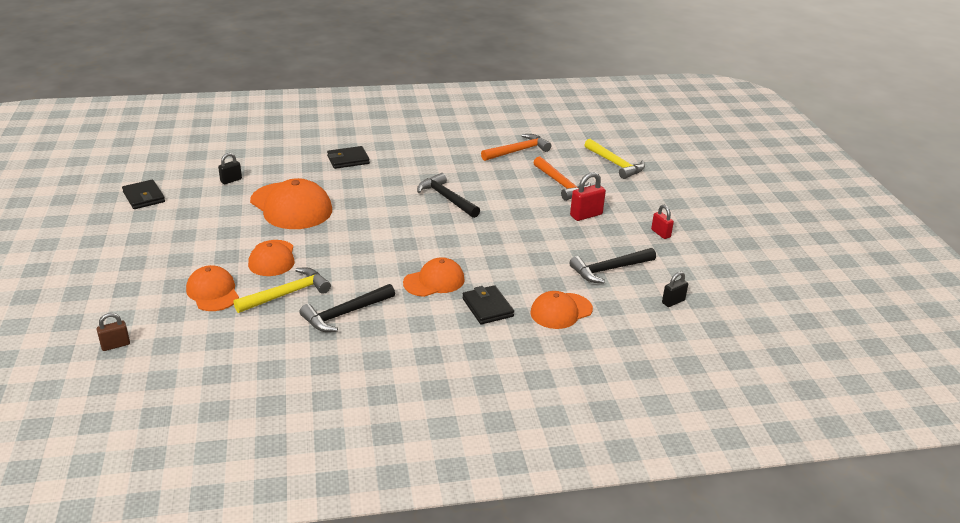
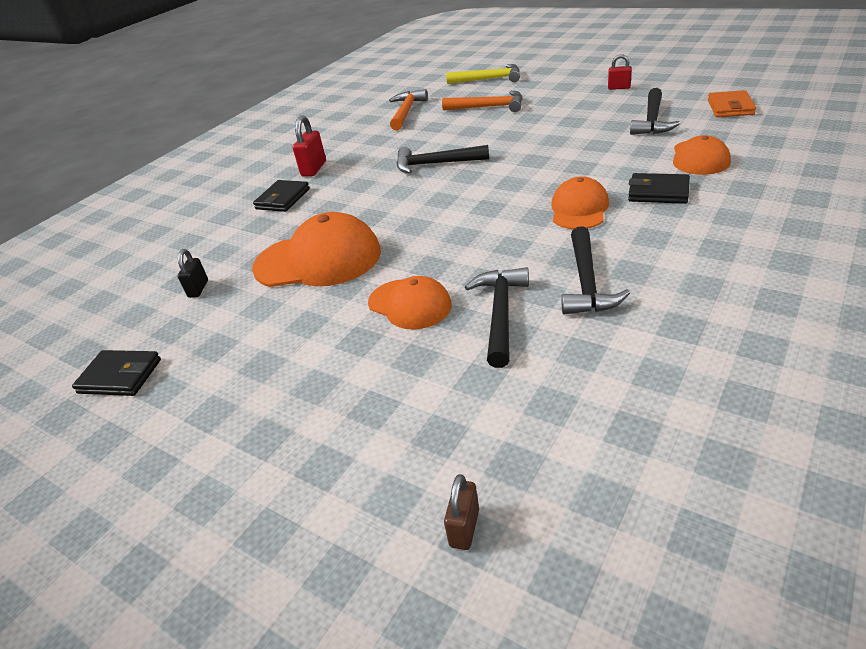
camera: 40 degrees left, 5 degrees up
(213, 292) = (429, 377): orange cap -> none
(287, 294) = (500, 314): yellow hammer -> black hammer
(586, 215) = (552, 109): red padlock -> red padlock (314, 169)
(673, 302) = (730, 107): black padlock -> orange wallet

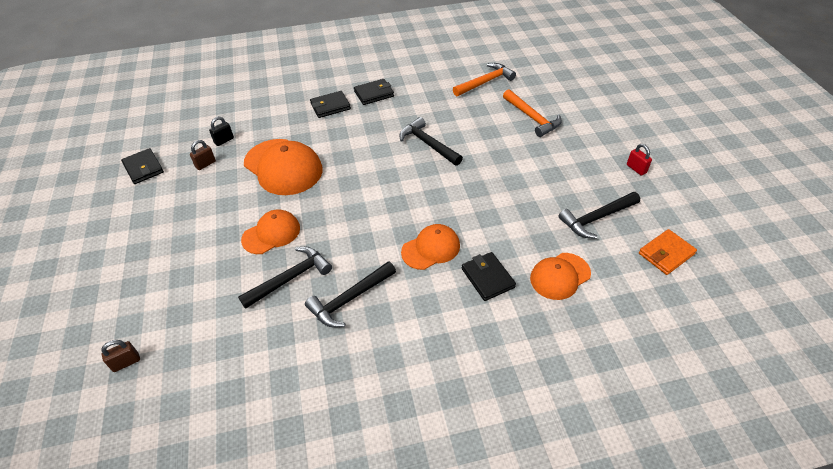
camera: 40 degrees right, 10 degrees up
(211, 317) = (205, 164): none -> brown padlock
(314, 169) = (374, 94): red padlock -> black wallet
(409, 304) = (271, 234): orange cap -> orange cap turned 120 degrees counterclockwise
(489, 79) = (577, 89): yellow hammer -> none

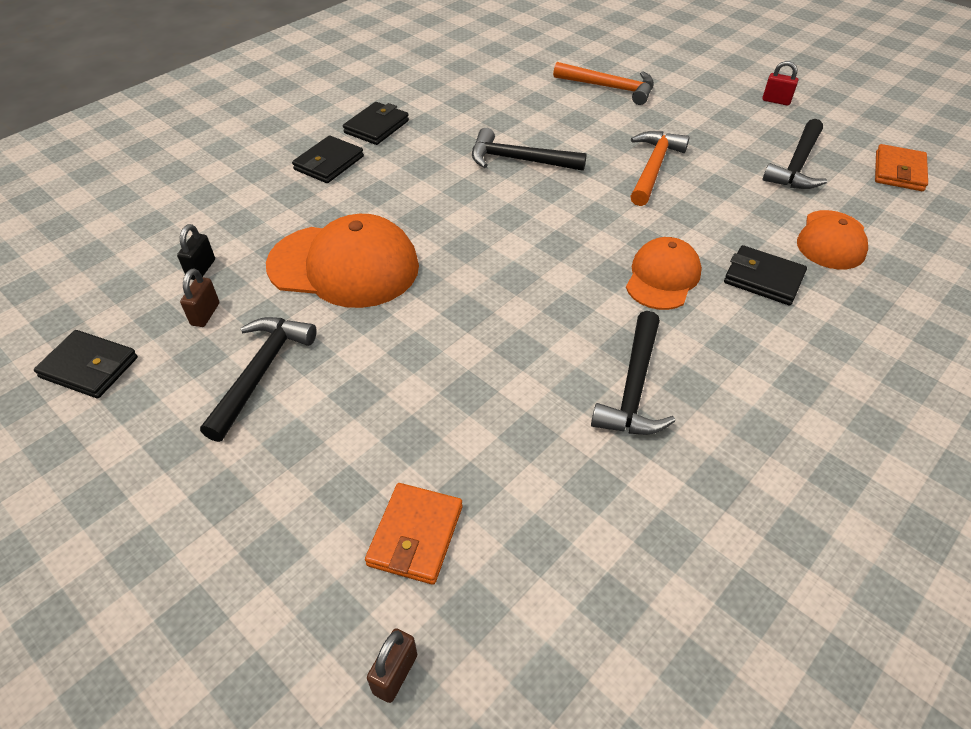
camera: 35 degrees left, 0 degrees up
(187, 312) = (415, 535): none -> orange wallet
(271, 234) = (427, 360): orange cap -> none
(290, 278) = (523, 404): black hammer -> black hammer (260, 372)
(485, 82) = (509, 67): orange hammer -> orange hammer (653, 168)

